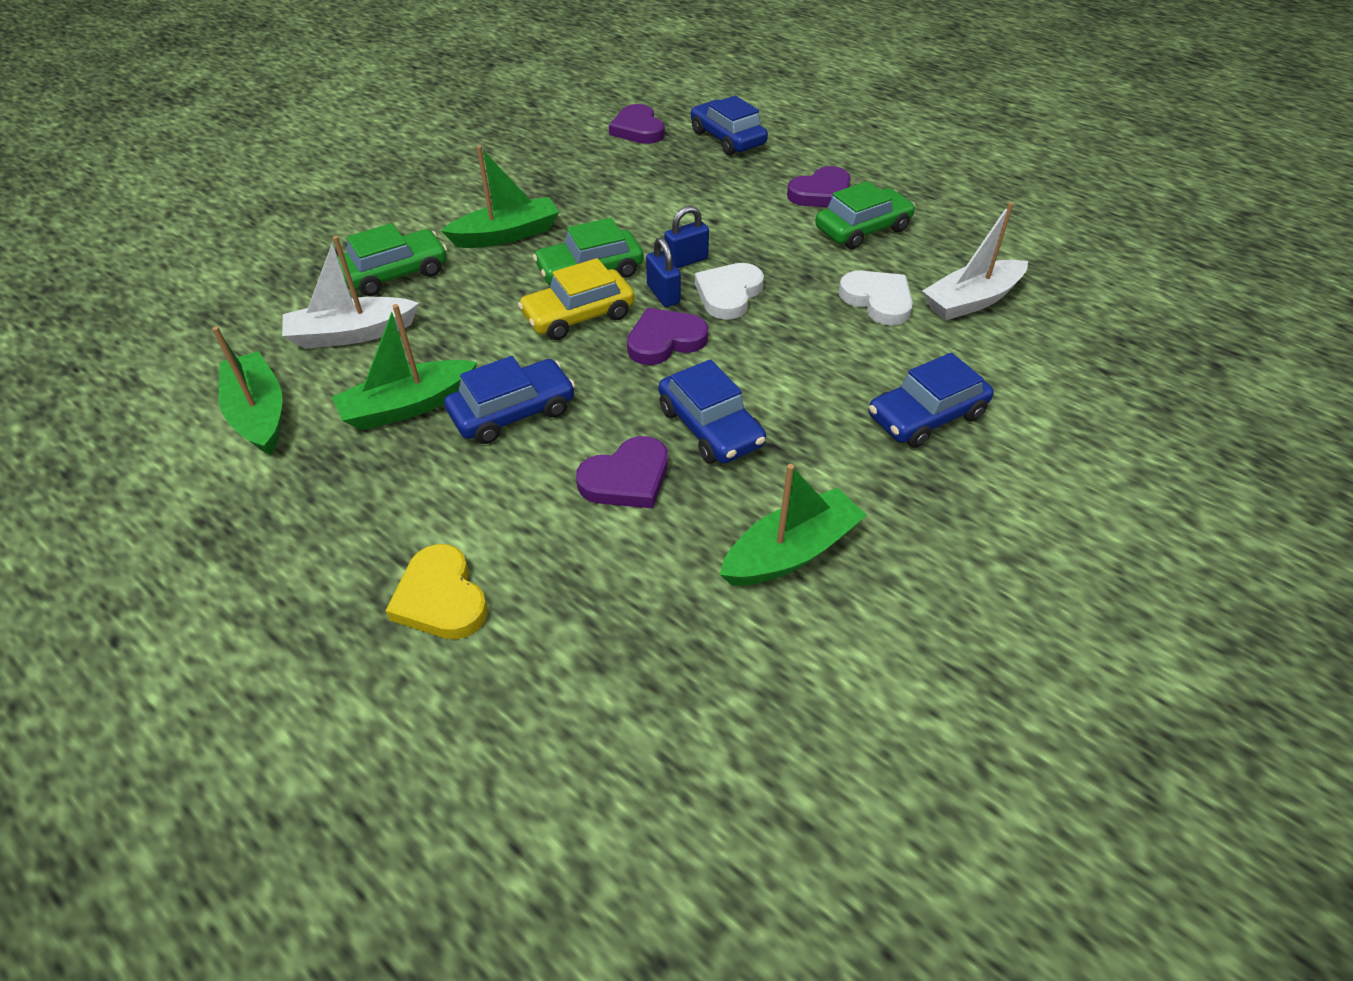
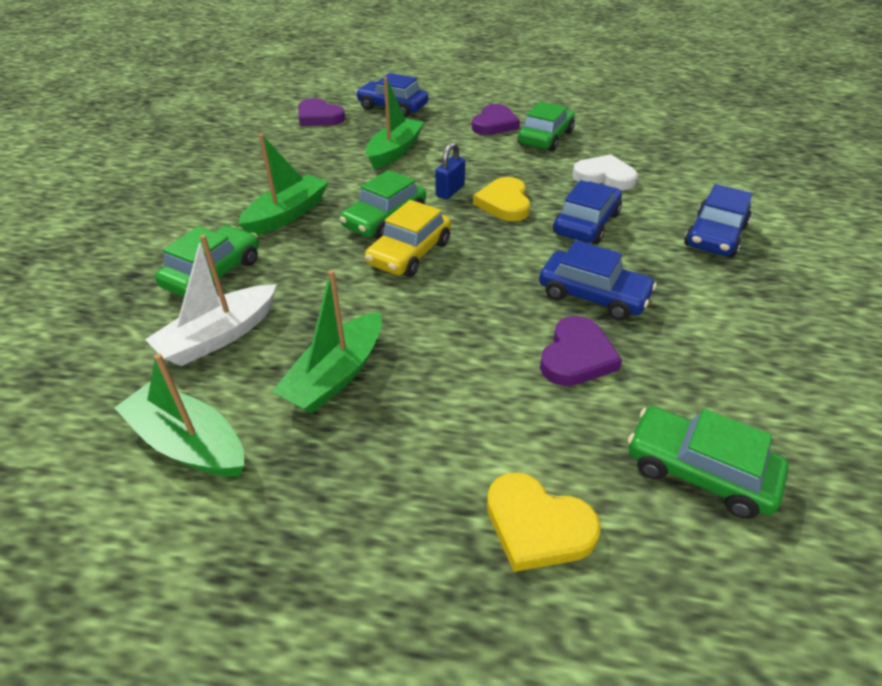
camera: 30 degrees left, 5 degrees down
(513, 412) = (433, 343): blue car -> blue car (586, 223)
(621, 626) = (699, 471): none -> green car
(663, 294) = (458, 218): blue padlock -> none
(665, 340) = (494, 248): purple heart -> none
(728, 294) = (504, 203): white heart -> yellow heart
(791, 552) = (742, 357): green boat -> green boat (394, 151)
(971, 301) = (658, 160): white boat -> none

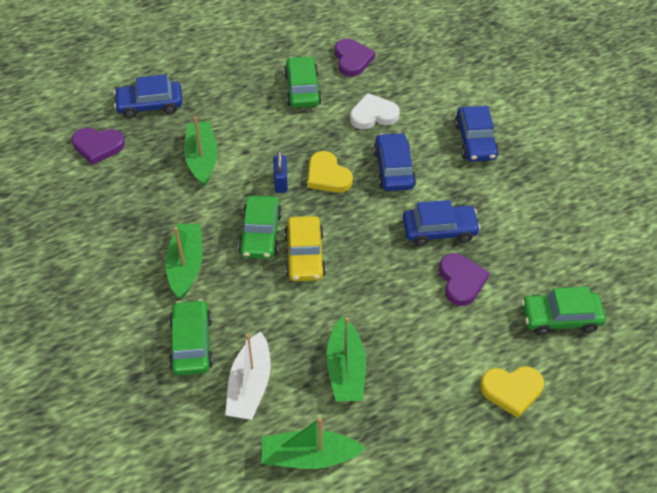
camera: 35 degrees left, 10 degrees up
(494, 124) = (251, 89): purple heart -> purple heart (352, 60)

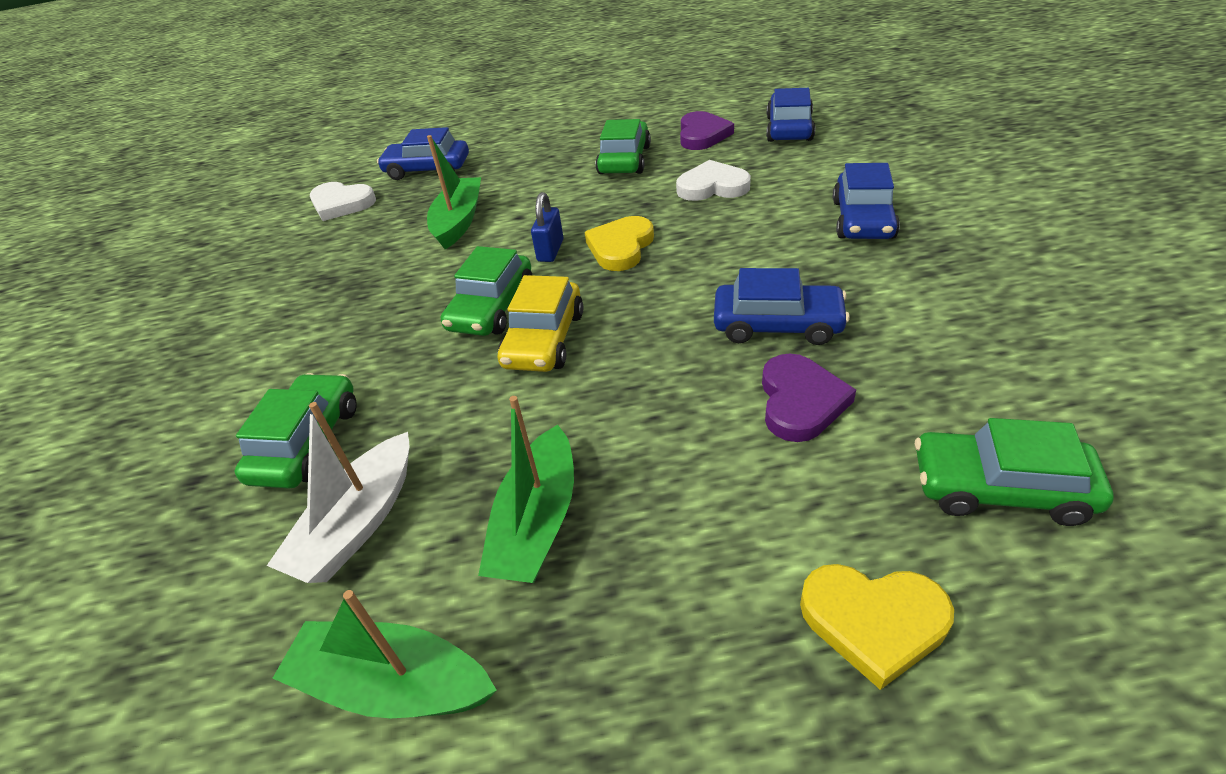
camera: 20 degrees right, 10 degrees down
(98, 146) = (341, 204): purple heart -> white heart
(186, 265) = (365, 337): green boat -> none
(327, 176) = (620, 247): yellow heart -> yellow heart turned 45 degrees clockwise
(393, 169) = (723, 245): blue car -> blue car (789, 128)

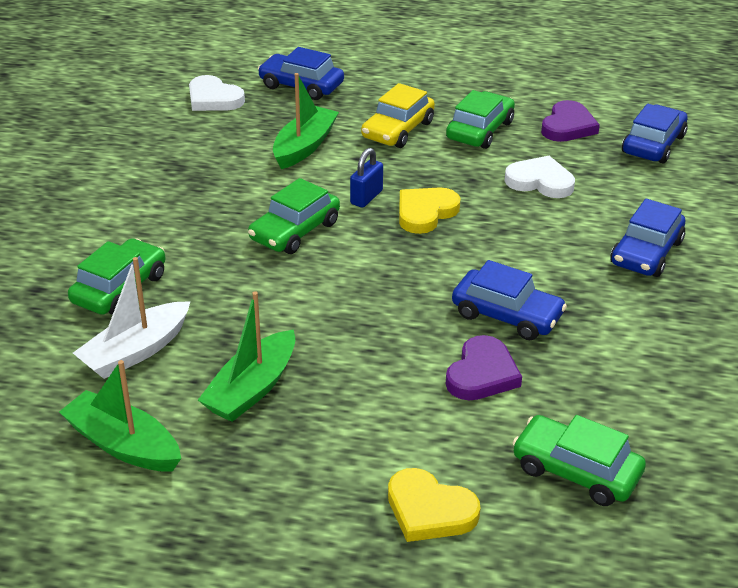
camera: 15 degrees right, 5 degrees down
(544, 339) = (321, 269): yellow car -> yellow car (398, 130)

